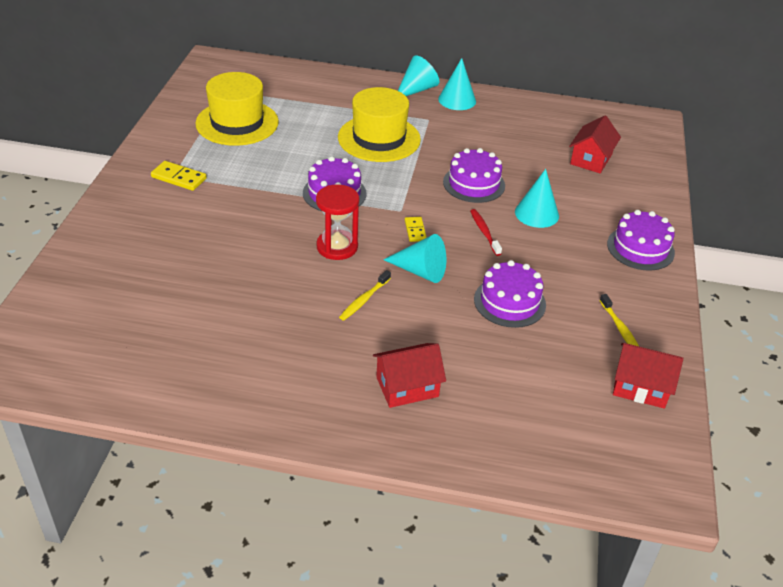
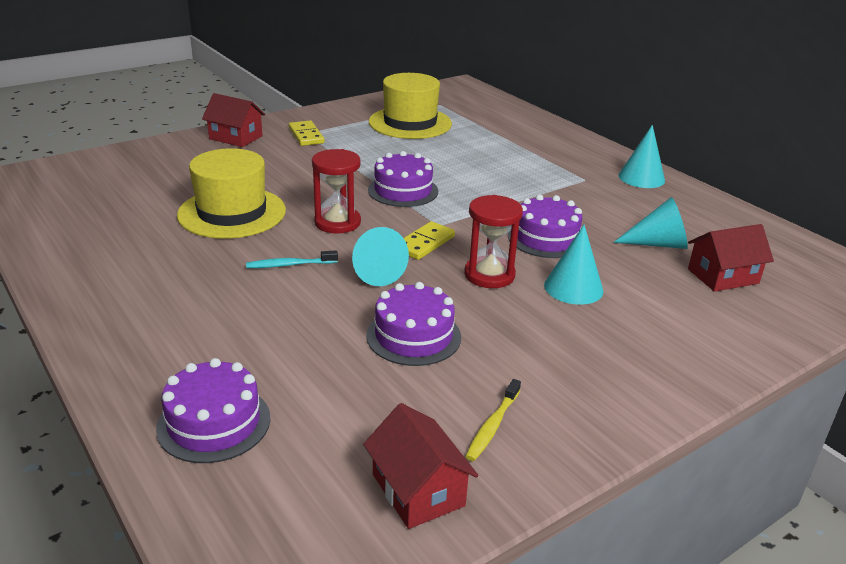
camera: 45 degrees right, 10 degrees down
(364, 300) = (290, 265): yellow toothbrush -> turquoise toothbrush
(379, 138) = (511, 174): yellow hat -> yellow hat (232, 213)
(407, 387) = (203, 340): red house -> red house (236, 137)
(415, 230) = (424, 243): yellow domino -> yellow domino, size x1.51
(416, 90) = (610, 157): turquoise cone -> turquoise cone (658, 244)
(484, 232) = (489, 275): red toothbrush -> red hourglass
(640, 248) = (651, 374): purple cake -> purple cake (214, 423)

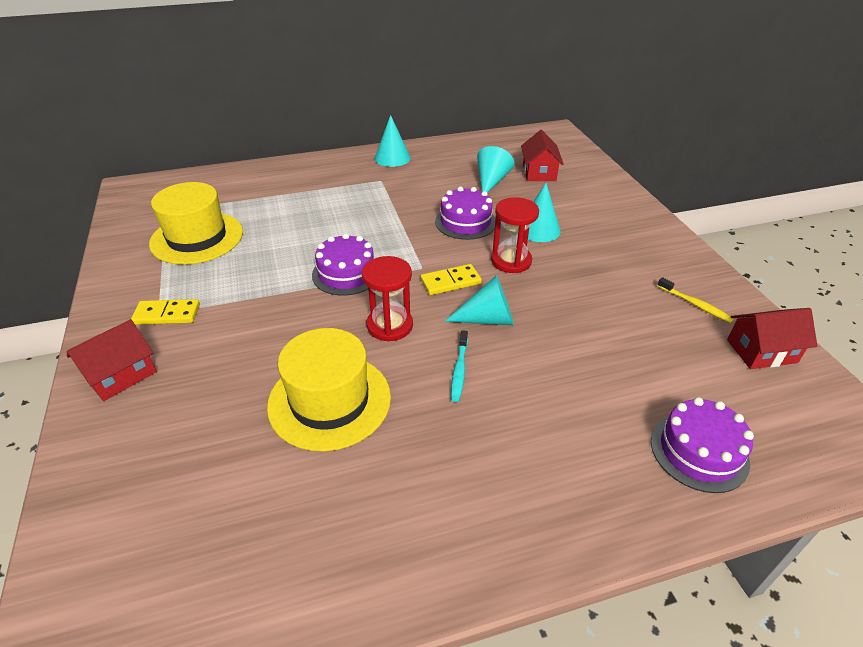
camera: 70 degrees left, 10 degrees up
(413, 336) = (588, 317): purple cake -> none
(424, 243) = (450, 282): yellow domino -> yellow domino turned 75 degrees counterclockwise

